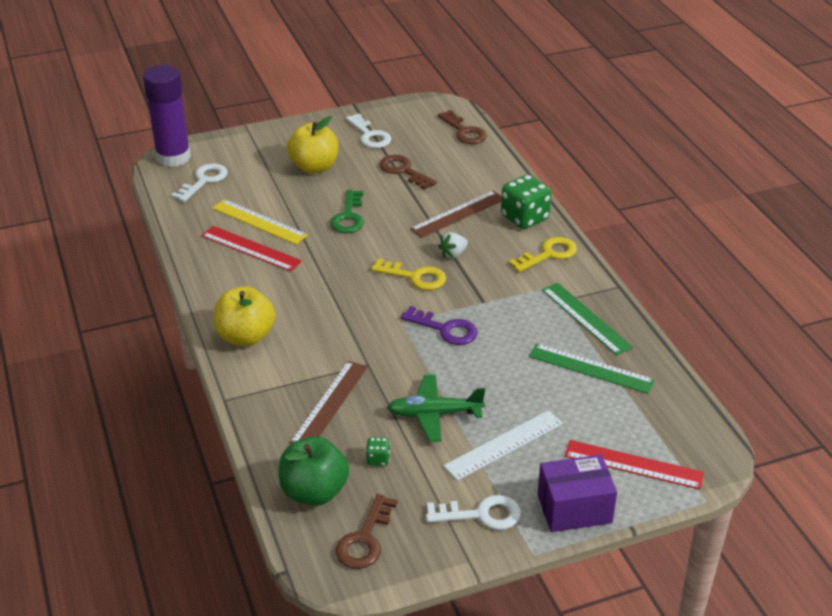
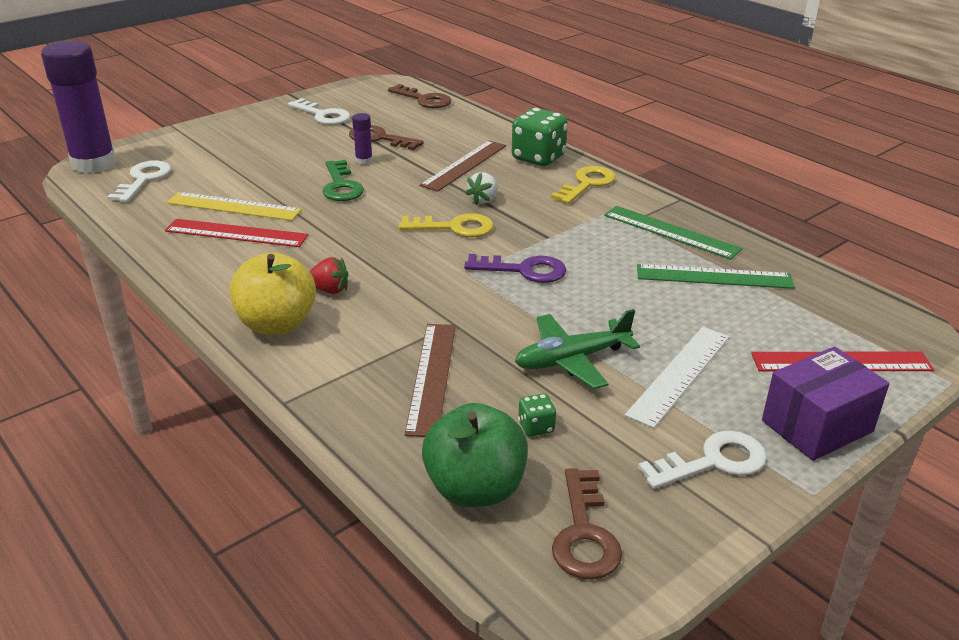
camera: 20 degrees left, 5 degrees down
(294, 315) = (329, 290): none -> red strawberry
(314, 167) = (274, 149): yellow apple -> none
(379, 193) = (364, 161): none -> purple glue stick

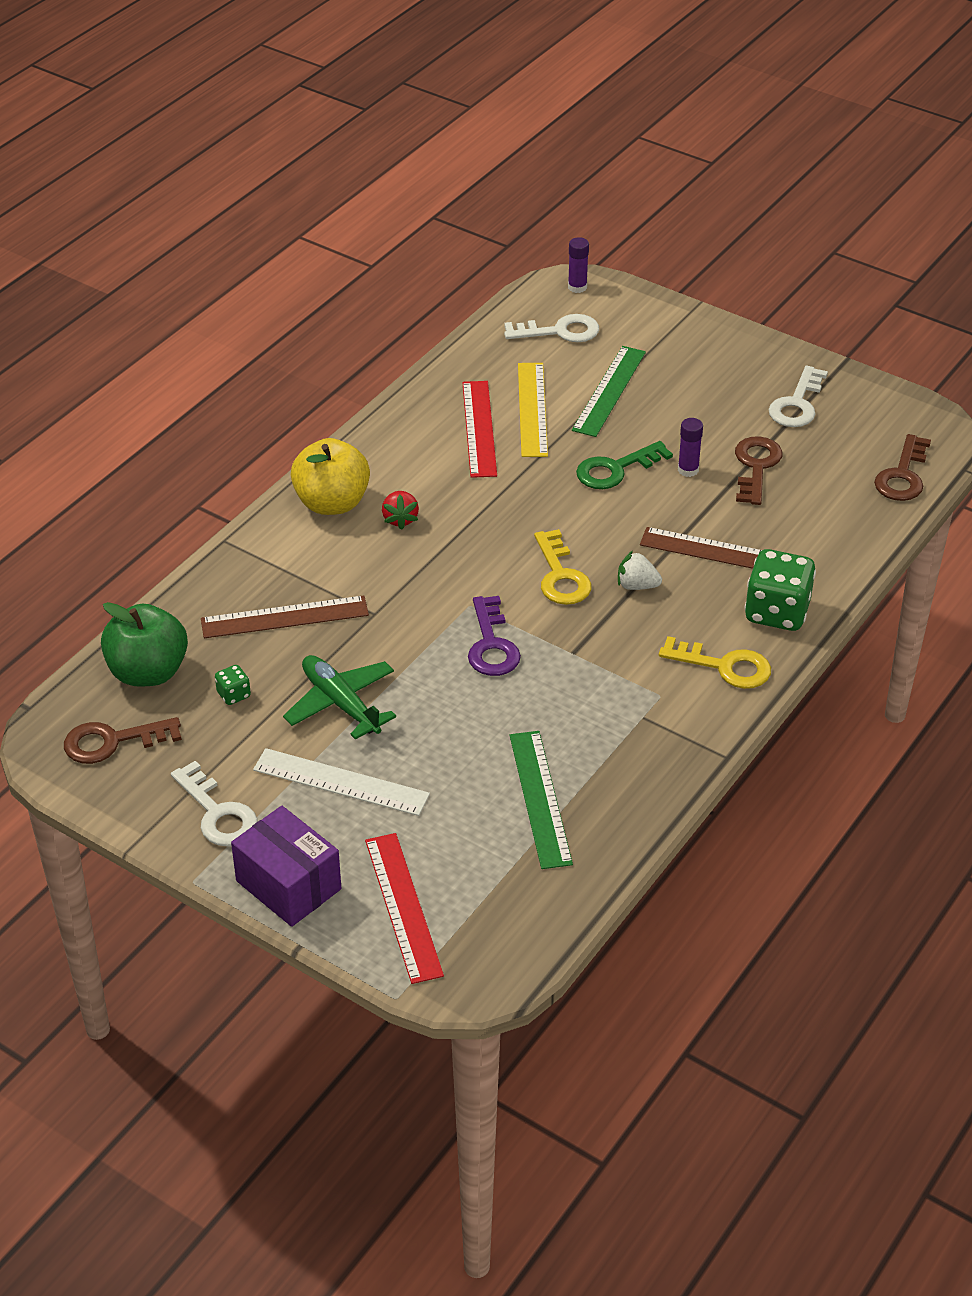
camera: 75 degrees right, 10 degrees up
(94, 164) = (577, 287): purple glue stick -> purple glue stick, size x0.41
(670, 232) = (631, 754): green ruler -> green ruler (609, 391)

